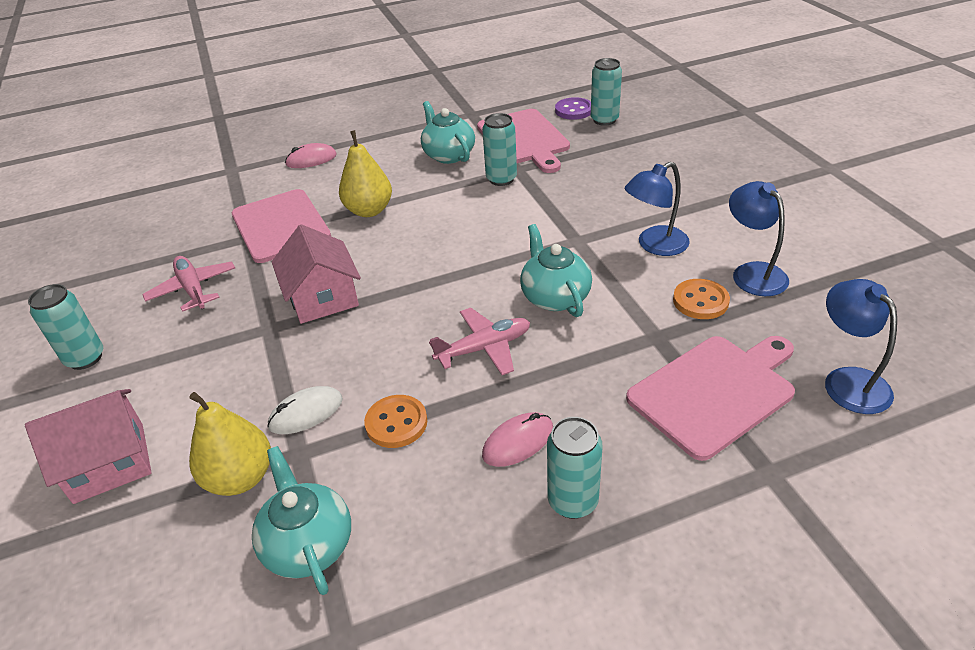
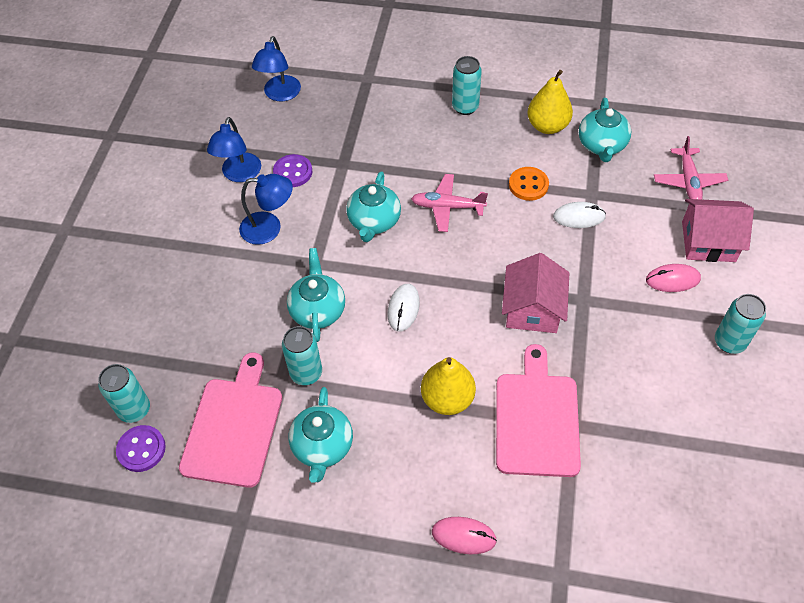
camera: 150 degrees left, 15 degrees up
(193, 289) = (635, 377): pink plane -> pink plane (688, 181)
(240, 478) = (629, 195): yellow pear -> yellow pear (547, 126)
(456, 245) = (403, 308): none -> white mouse
(518, 442) = (470, 144): pink mouse -> pink mouse (672, 279)
(534, 213) = (318, 310): none -> turquoise teapot
(700, 301) = (293, 172): orange button -> purple button
(714, 391) = (348, 120): pink cutting board -> none

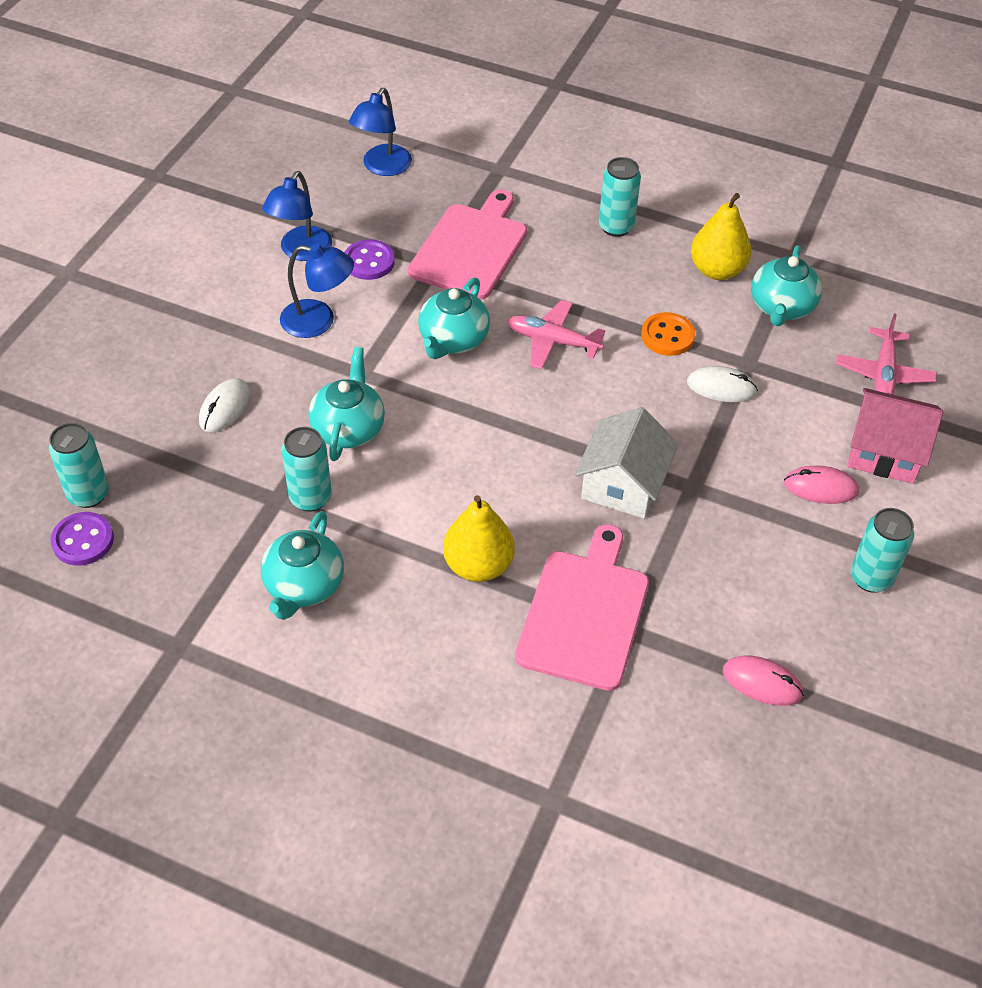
camera: 10 degrees right, 5 degrees down
(233, 426) = (202, 539): pink cutting board -> pink cutting board (470, 248)
(403, 308) = (457, 449): white mouse -> white mouse (225, 408)
(464, 536) = (446, 727): pink mouse -> pink mouse (762, 683)
(532, 309) = (623, 484): pink house -> white house

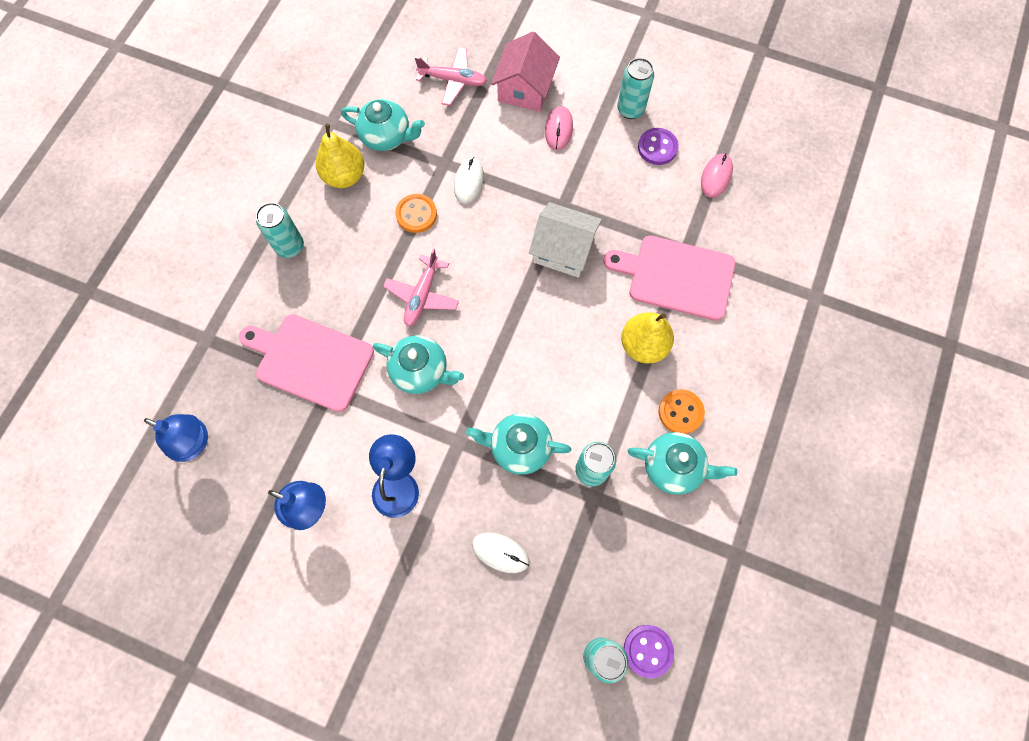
camera: 90 degrees left, 20 degrees up
(369, 262) = (324, 446): purple button -> purple button (657, 147)
(379, 600) = (680, 412): none -> orange button

